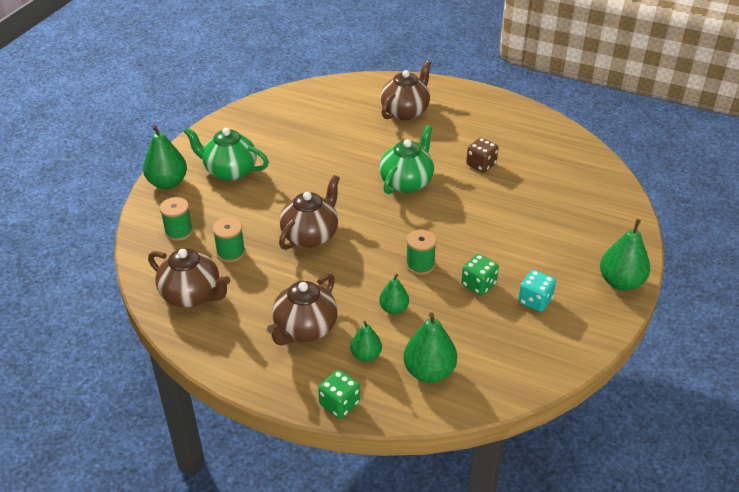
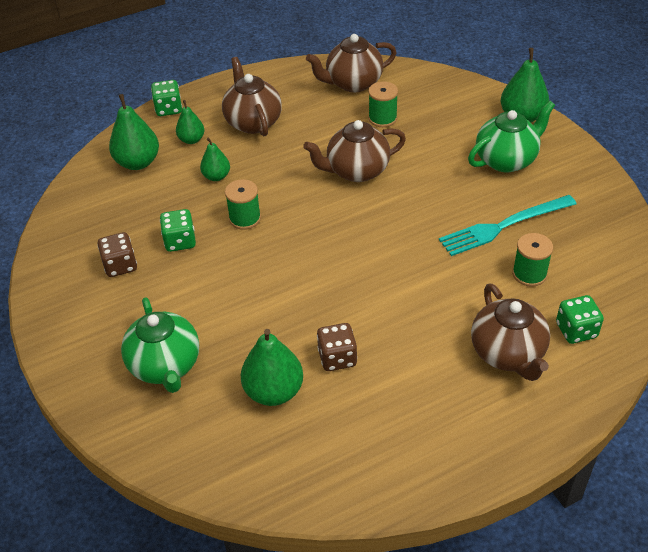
camera: 130 degrees right, 5 degrees up
(179, 231) = (440, 101): green spool -> green spool (529, 274)
(302, 148) = (503, 226): none -> turquoise fork
(310, 235) = (356, 171): brown teapot -> brown teapot turned 90 degrees clockwise
(362, 97) = (576, 330): none -> green dice
(406, 182) = (368, 275): green teapot -> green teapot (166, 366)
(535, 301) = (120, 265): turquoise dice -> brown dice
(620, 282) = (63, 343): green pear -> green pear (273, 391)

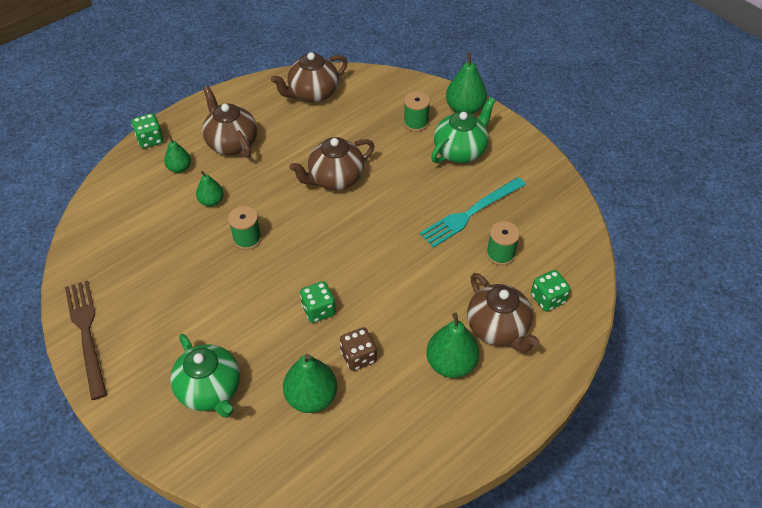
camera: 15 degrees left, 5 degrees up
(52, 288) = (86, 333): none -> brown fork
(120, 265) = (145, 301): brown dice -> none
(138, 162) = (135, 197): green pear -> green pear (451, 363)
(180, 241) = (194, 269): green dice -> green dice (318, 310)
(382, 118) = (346, 125): green spool -> green spool (416, 122)

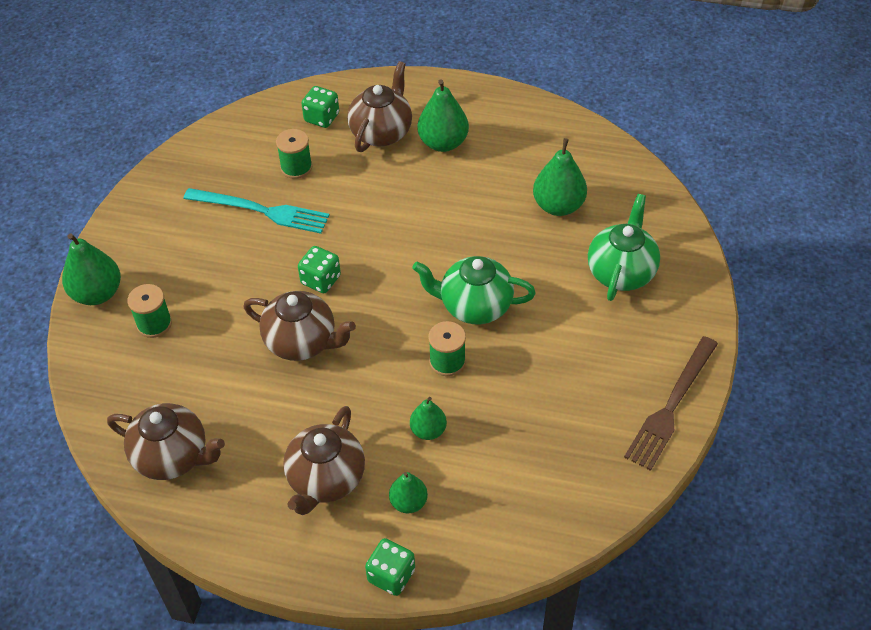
camera: 125 degrees left, 0 degrees up
(318, 310) = (474, 253): green dice -> green dice (321, 280)
(358, 357) = (493, 199): brown dice -> none
(460, 151) = (174, 262): green teapot -> green teapot (474, 306)

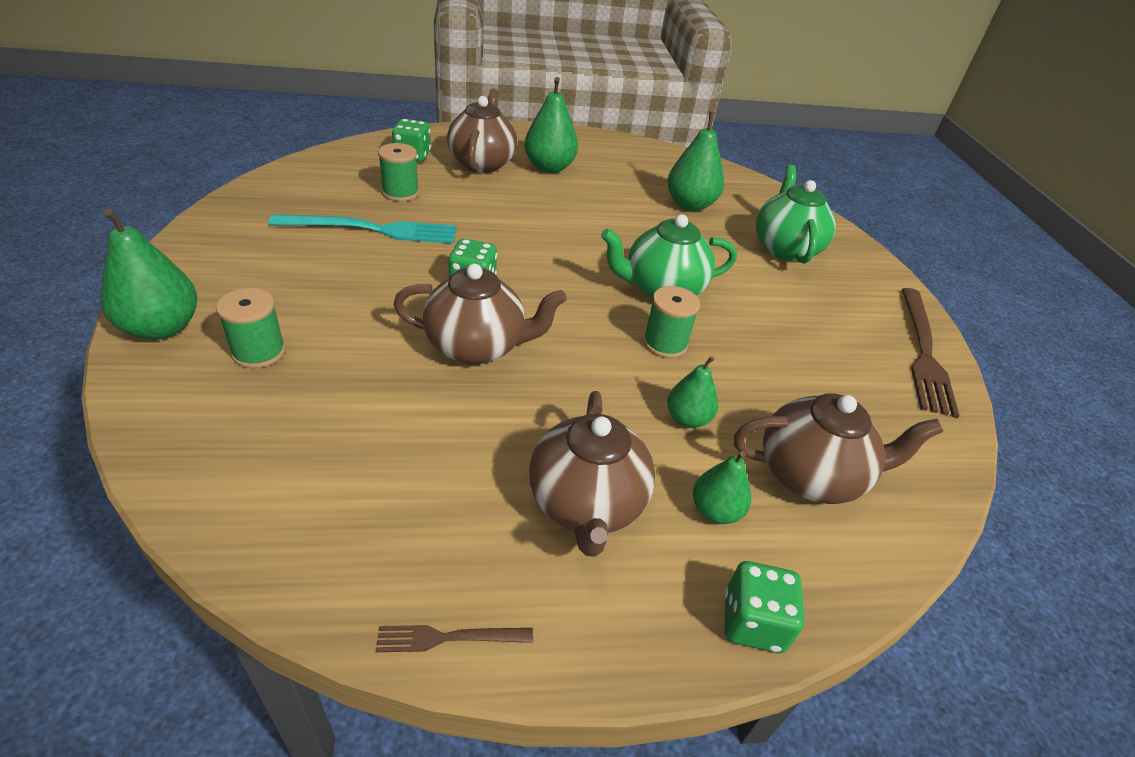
camera: 25 degrees left, 10 degrees down
(173, 456) = (334, 518): brown teapot -> brown teapot (811, 475)
(215, 540) = (449, 638): none -> brown fork

